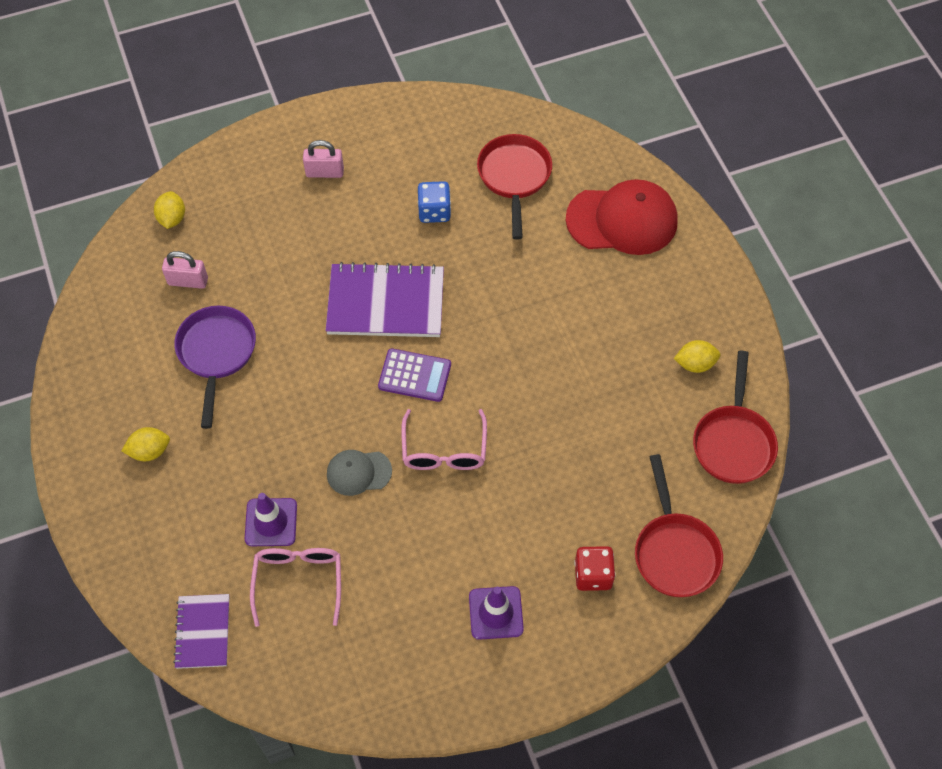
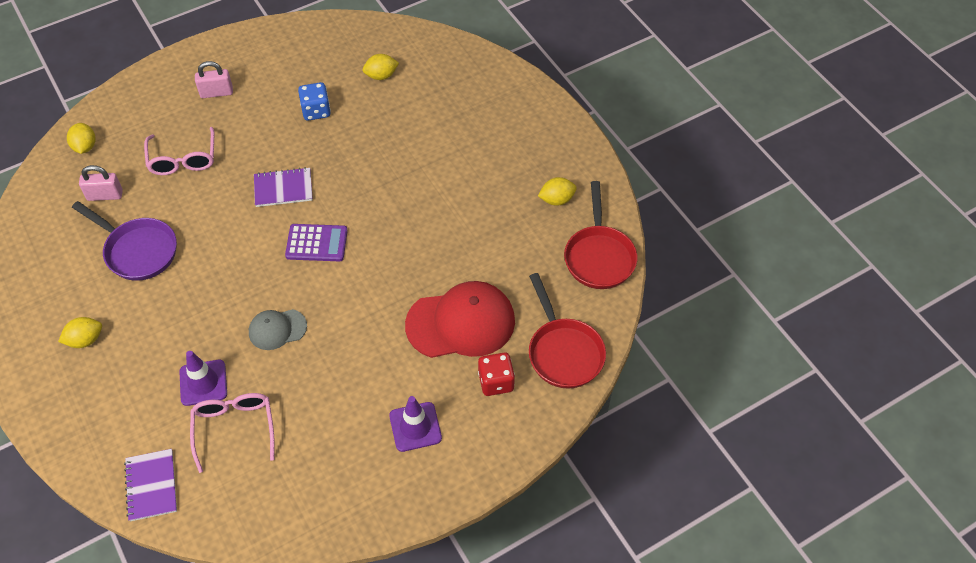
camera: 10 degrees left, 5 degrees down
(216, 354) = (137, 251): purple pan -> purple pan turned 135 degrees clockwise
(385, 303) = (283, 189): purple notebook -> purple notebook, size x0.57
(444, 450) = (351, 300): pink glasses -> pink glasses (183, 160)
(514, 178) = (381, 76): red pan -> yellow lemon
(622, 220) = (477, 96): red cap -> red cap (461, 323)

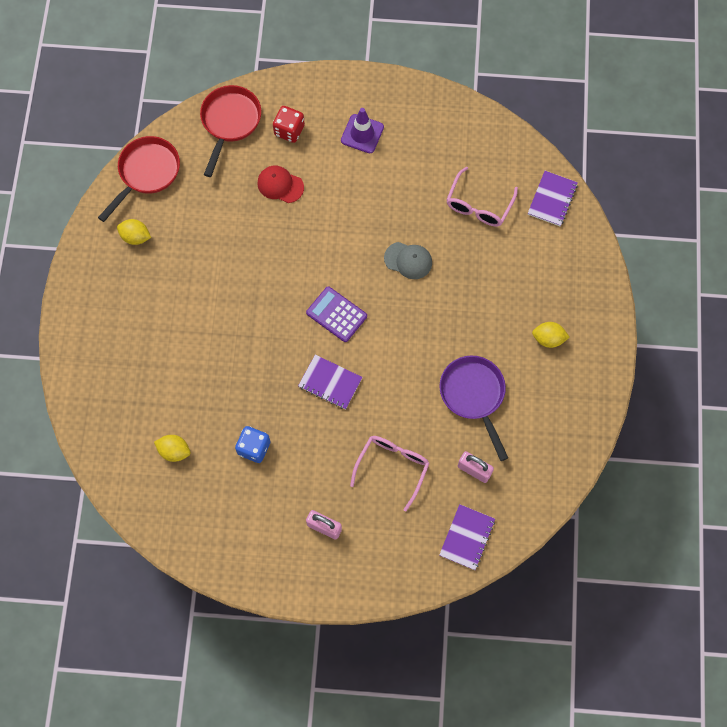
camera: 145 degrees left, 15 degrees up
(85, 147) = (467, 537): yellow lemon -> purple notebook
(203, 383) = (482, 251): purple traffic cone -> none
(461, 323) = (280, 185): red cap -> red cap, size x0.53

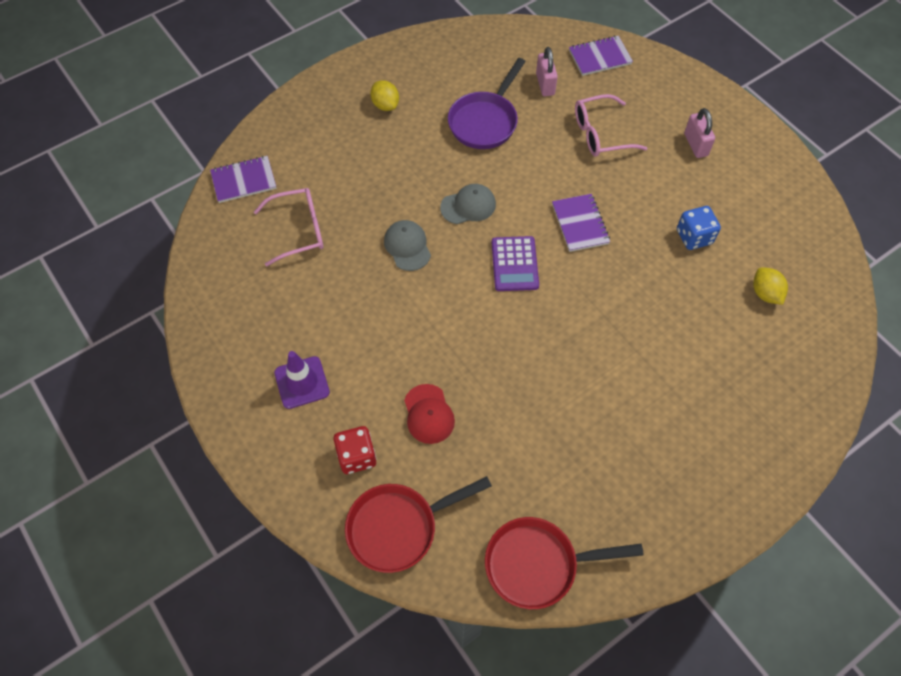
camera: 130 degrees left, 10 degrees down
(135, 237) = (617, 508): yellow lemon -> none
(408, 323) = (468, 206): none -> grey cap

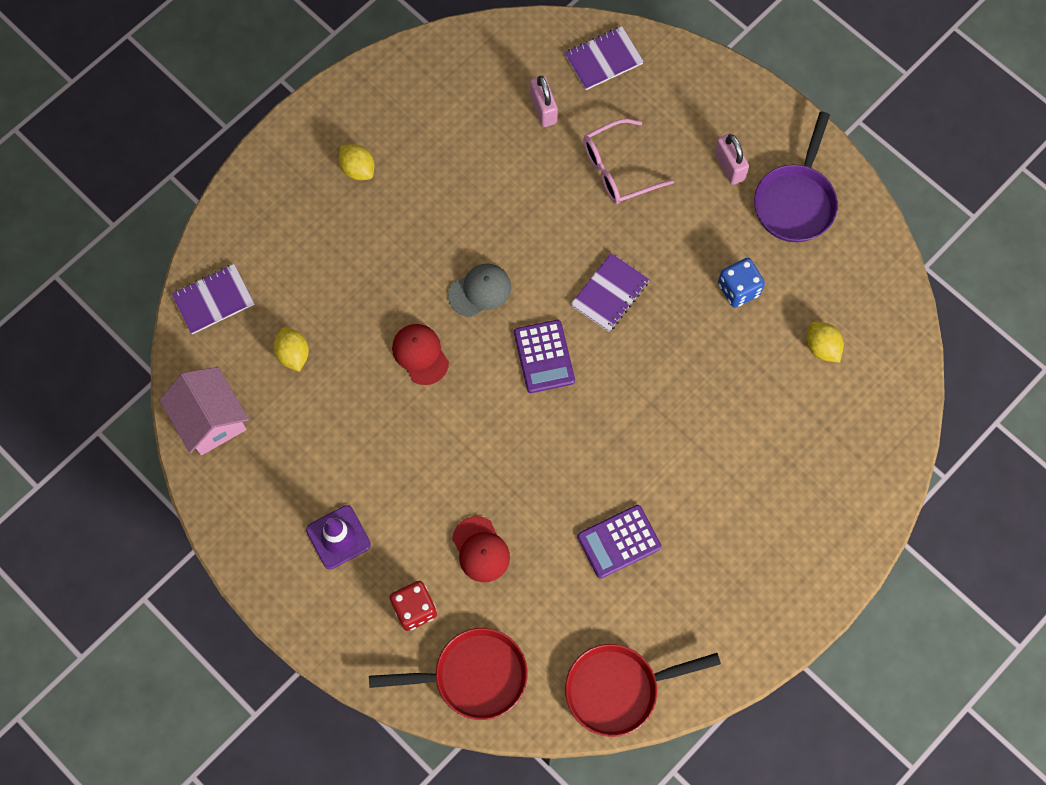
camera: 10 degrees left, 10 degrees up
(215, 270) = (210, 419): none -> pink house
(299, 230) = (293, 354): pink glasses -> yellow lemon
(398, 527) = (473, 676): red pan -> red pan turned 150 degrees counterclockwise
(407, 246) = (420, 354): grey cap -> red cap
(485, 121) = (480, 173): purple pan -> purple pan (795, 201)
(558, 428) = (619, 541): none -> purple calculator
(580, 224) = (609, 293): purple notebook -> purple notebook turned 60 degrees clockwise

